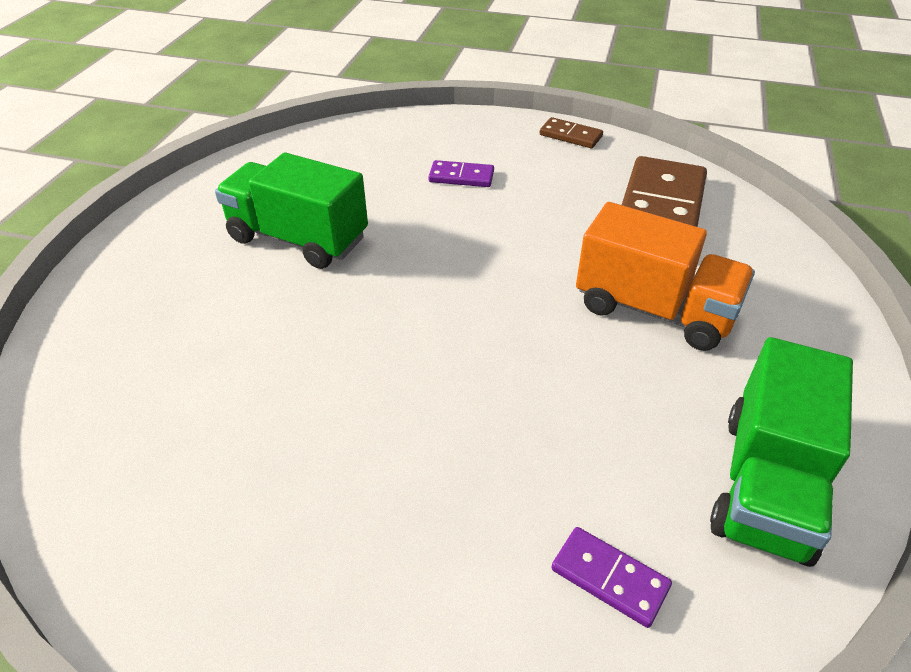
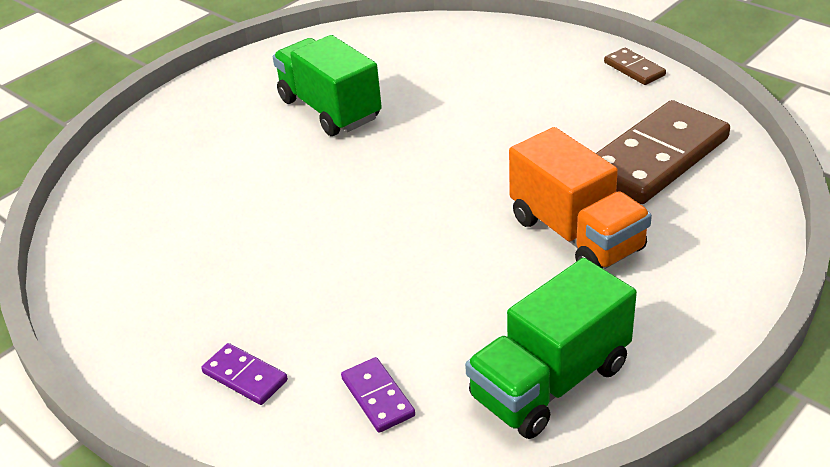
camera: 30 degrees right, 5 degrees down
(461, 177) = (500, 86): purple domino -> purple domino (245, 377)

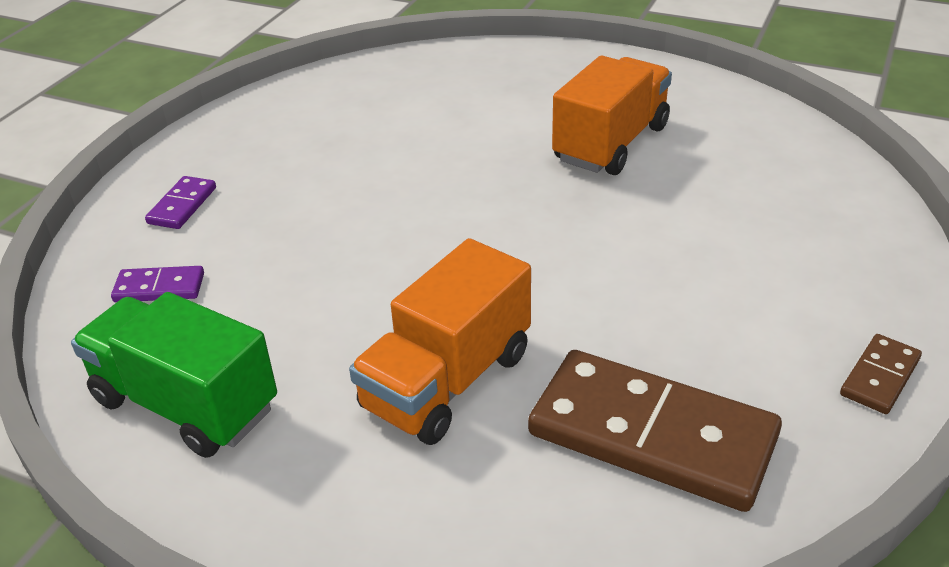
camera: 70 degrees right, 0 degrees up
(329, 109) = (611, 143): green truck -> orange truck
(378, 397) = (159, 288): purple domino -> purple domino turned 45 degrees clockwise

